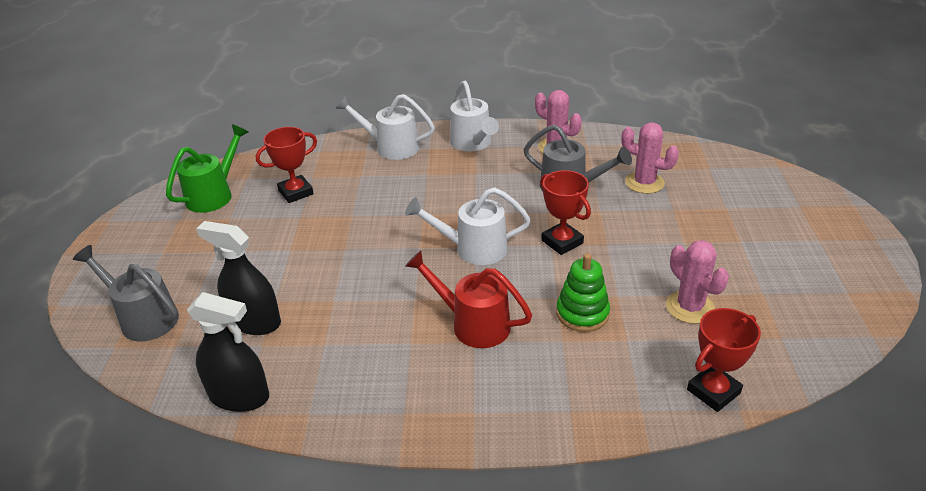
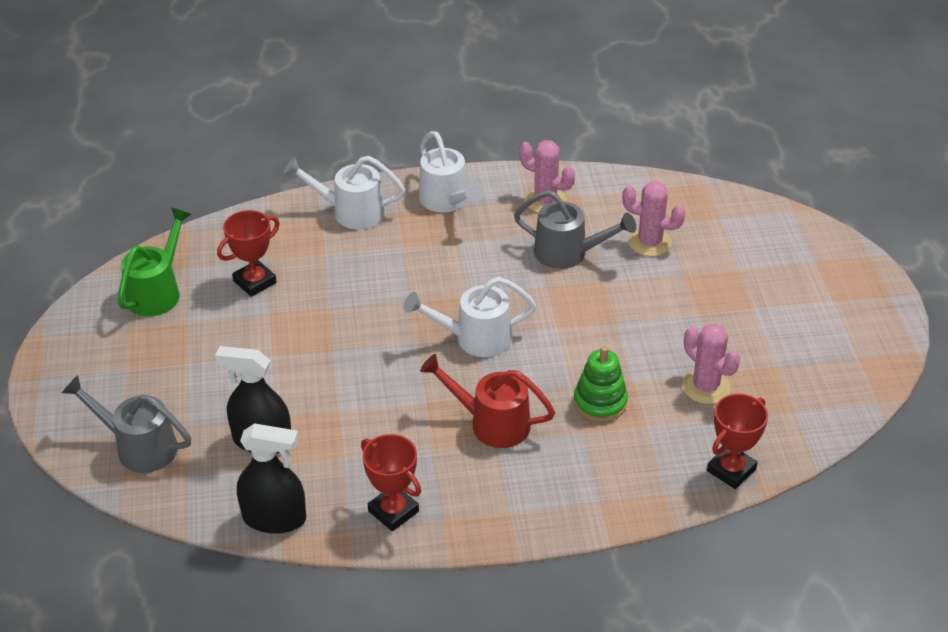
camera: 10 degrees left, 5 degrees up
(562, 242) = (569, 323): red trophy -> red trophy (393, 511)

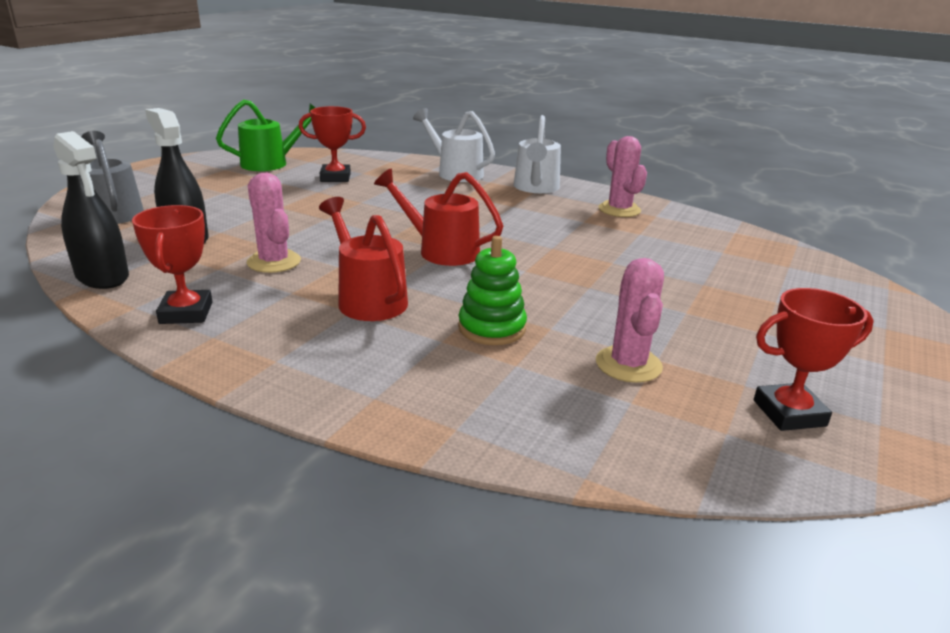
camera: 35 degrees right, 15 degrees down
(474, 338) = (441, 250): white watering can -> red watering can
(568, 253) = (600, 238): grey watering can -> none
(649, 242) = (691, 256): pink cactus -> pink cactus (274, 262)
(731, 470) = (569, 447): red trophy -> red trophy (789, 413)

